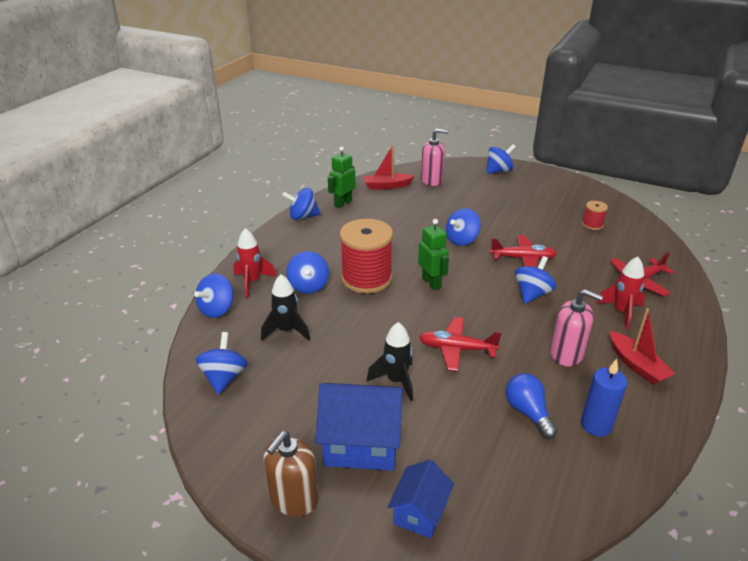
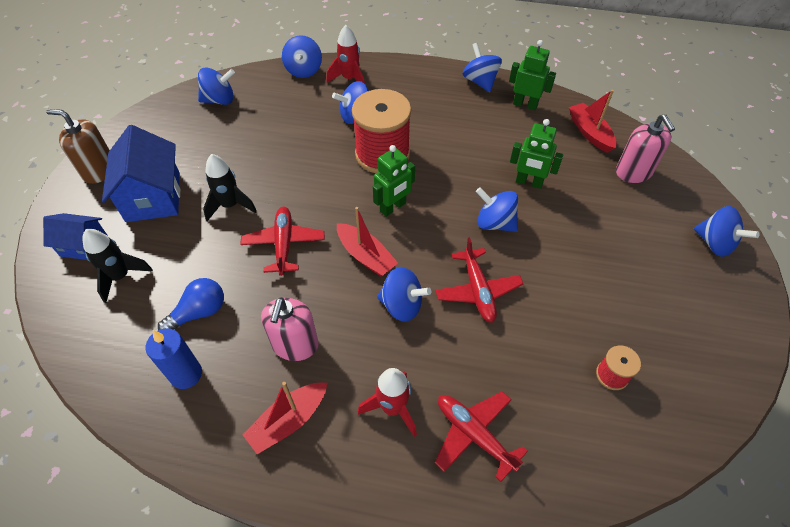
camera: 75 degrees right, 20 degrees up
(217, 309) = (304, 70): blue spinning top -> blue spinning top turned 105 degrees counterclockwise
(286, 331) = (285, 119): black rocket -> black rocket (121, 277)
(426, 219) = (529, 182): none -> green robot
(480, 304) = (366, 256): none -> red boat

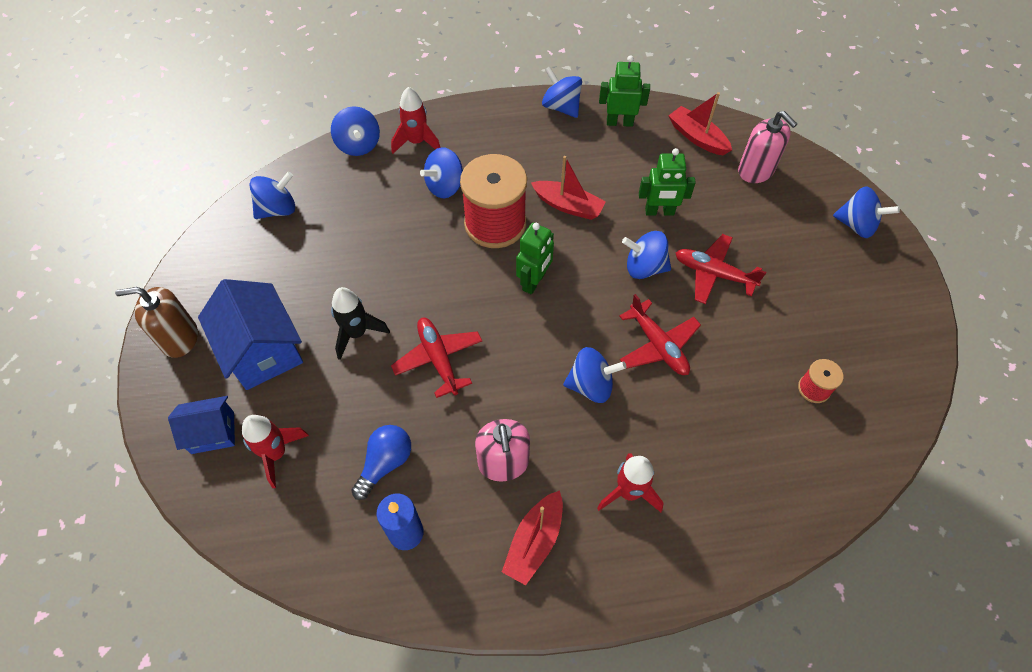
camera: 20 degrees left, 5 degrees up
(121, 277) = (276, 453): black rocket -> red rocket
(366, 256) = (530, 344): red boat -> red boat (568, 206)
(474, 434) = (715, 490): red plane -> red plane (713, 273)

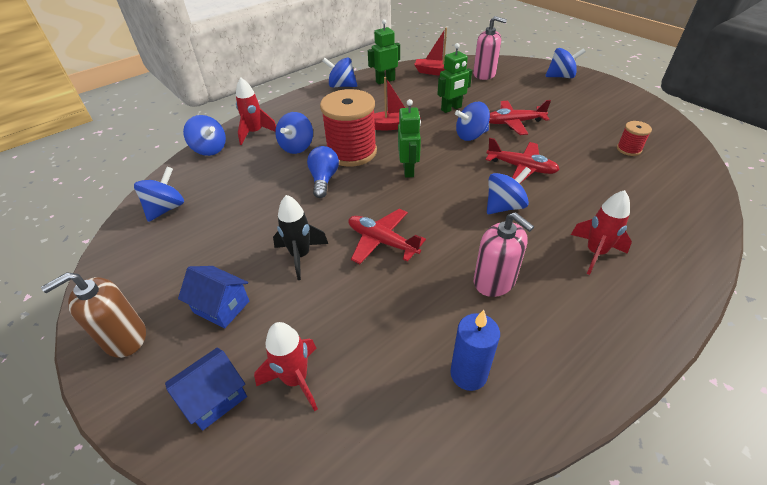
camera: 30 degrees left, 15 degrees down
(263, 350) = (221, 306): blue house -> blue house, size x0.60
(385, 463) = (403, 332): blue light bulb -> blue light bulb (324, 179)
(534, 542) = (570, 320): red boat -> none

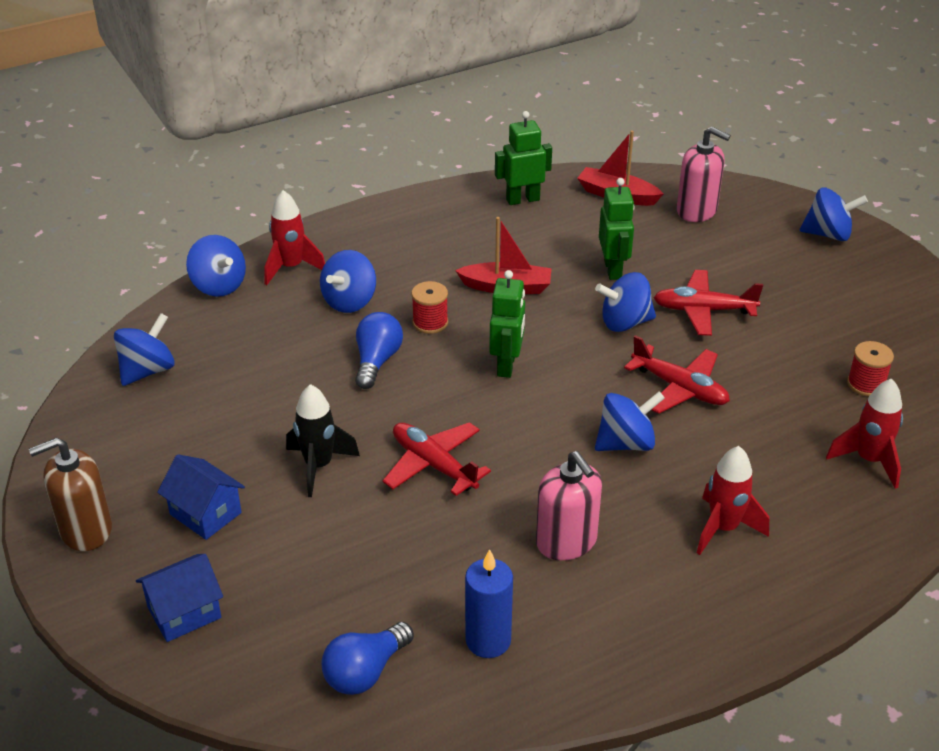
camera: 10 degrees right, 5 degrees down
(296, 379) = (281, 610): red rocket -> red rocket (869, 460)
(341, 86) = (447, 199): blue spinning top -> none
(351, 152) = (430, 322): red spool -> red spool, size x0.46
(379, 424) = (365, 672): none -> blue light bulb
(451, 108) = (613, 269): green robot -> green robot turned 75 degrees counterclockwise

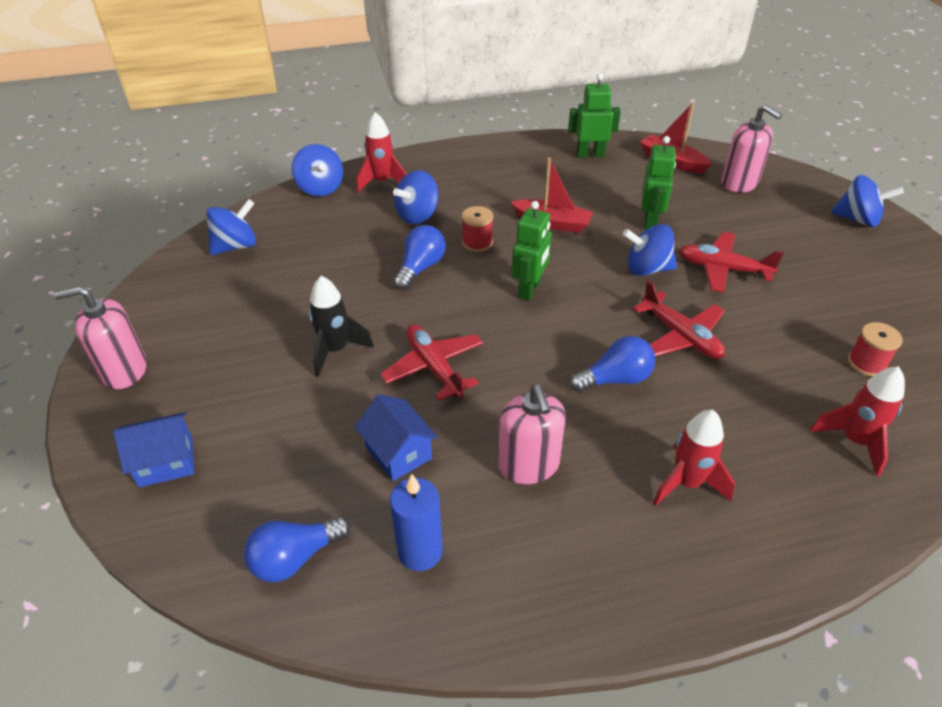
camera: 15 degrees right, 5 degrees up
(85, 530) = (124, 370): brown soap dispenser -> pink soap dispenser
(205, 513) = (225, 374): blue house -> blue house (398, 452)
(626, 443) = (615, 379): blue spinning top -> blue light bulb

